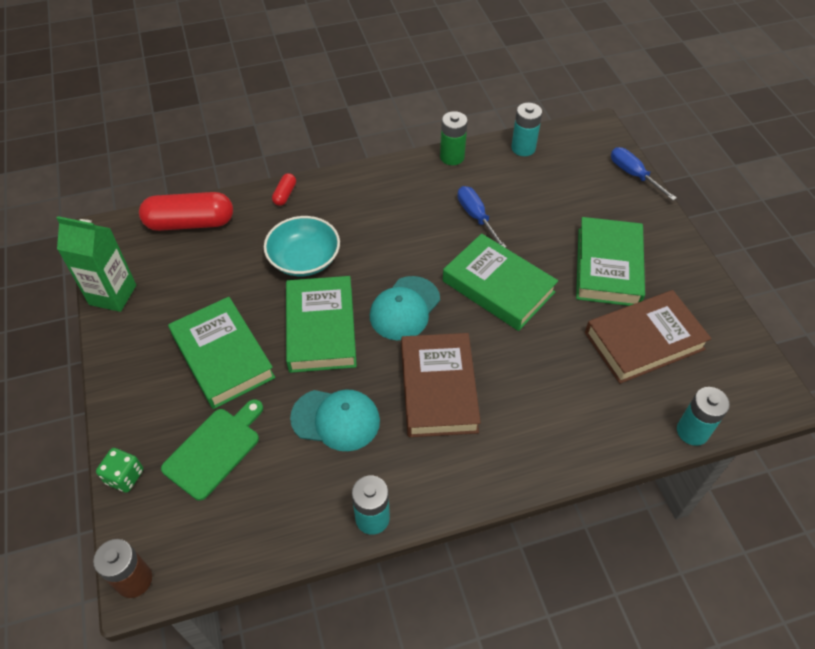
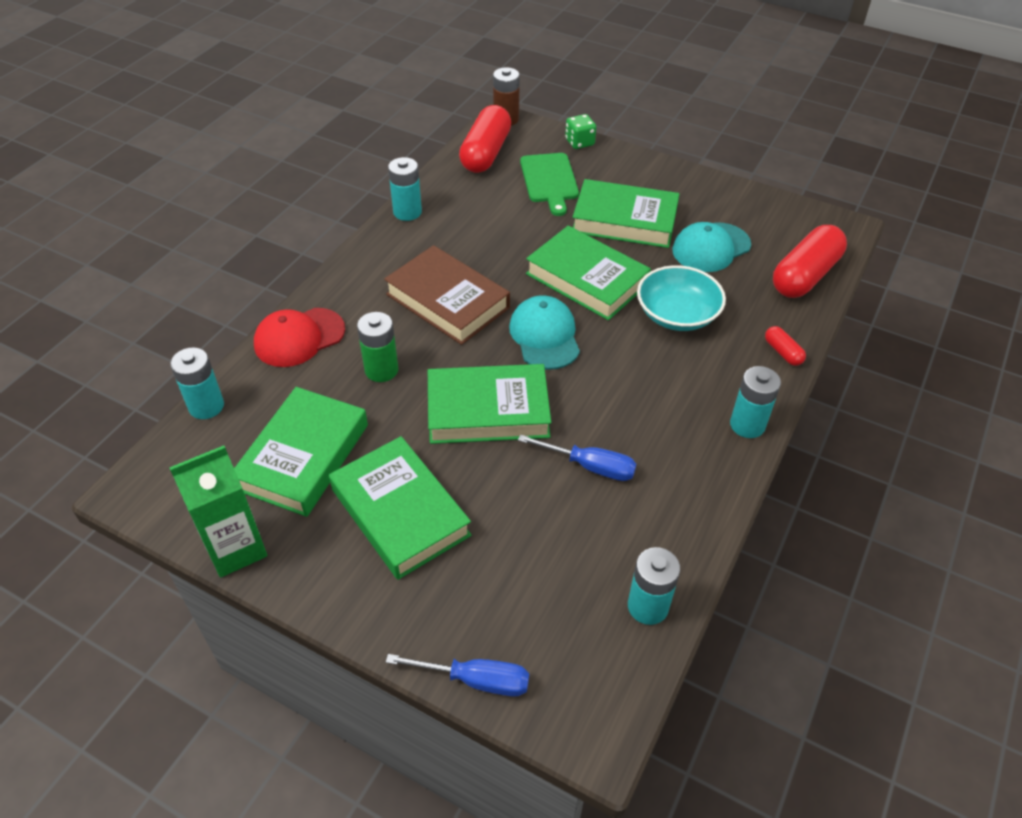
camera: 135 degrees right, 5 degrees down
(113, 295) = (757, 201): green carton -> green carton (236, 548)
(217, 541) = (486, 153): none -> red capsule
(336, 419) = (497, 239): turquoise cap -> turquoise cap (711, 248)
(365, 177) = (747, 425): none -> turquoise battery
(452, 157) = (705, 522): green battery -> green battery (381, 370)
(581, 443) = (299, 337): none -> red cap
(644, 341) = (303, 457): brown book -> green book

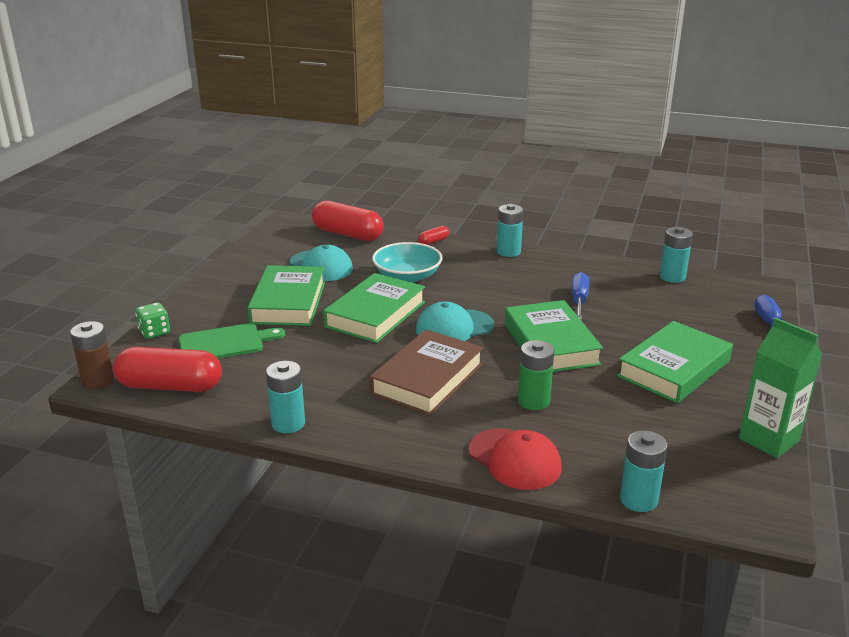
camera: 100 degrees left, 20 degrees down
(303, 457) = (656, 425): green book -> none

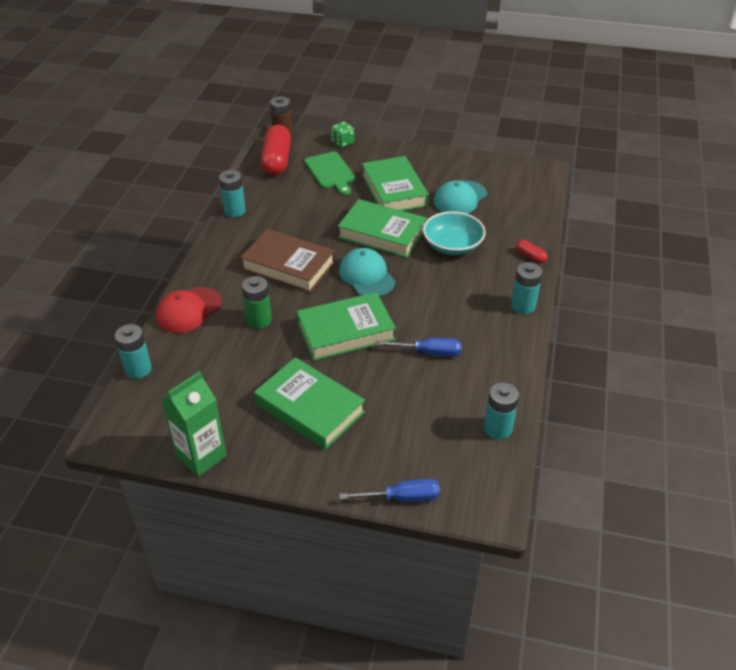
camera: 85 degrees right, 15 degrees up
(288, 302) = (394, 190): green book -> green book turned 75 degrees clockwise
(348, 234) = (528, 205): red capsule -> none

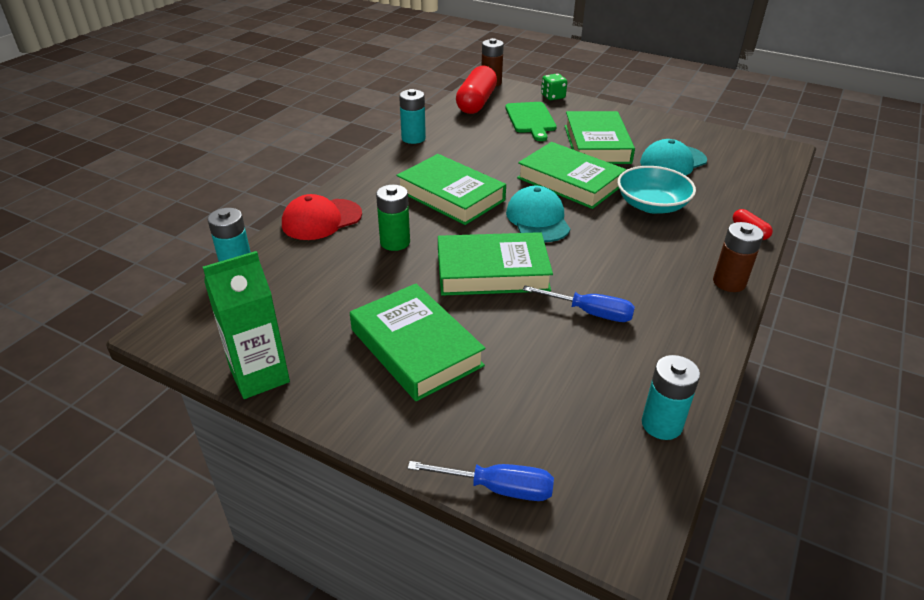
camera: 15 degrees right, 5 degrees down
(288, 266) = (451, 195): brown book -> green book
(523, 306) = (729, 282): turquoise battery -> brown battery

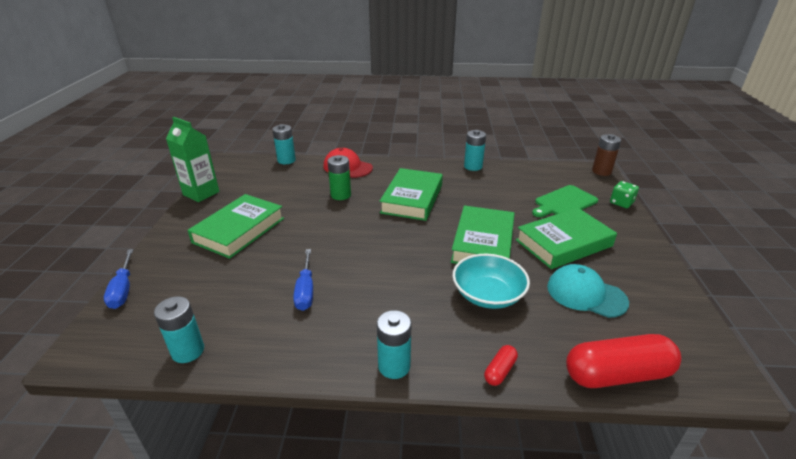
camera: 65 degrees right, 5 degrees down
(476, 103) = (558, 174): red capsule -> red capsule (617, 374)
(492, 271) = (332, 237): green book -> none
(538, 219) = (412, 240): turquoise cap -> none
(729, 282) = (394, 366): brown battery -> turquoise battery

